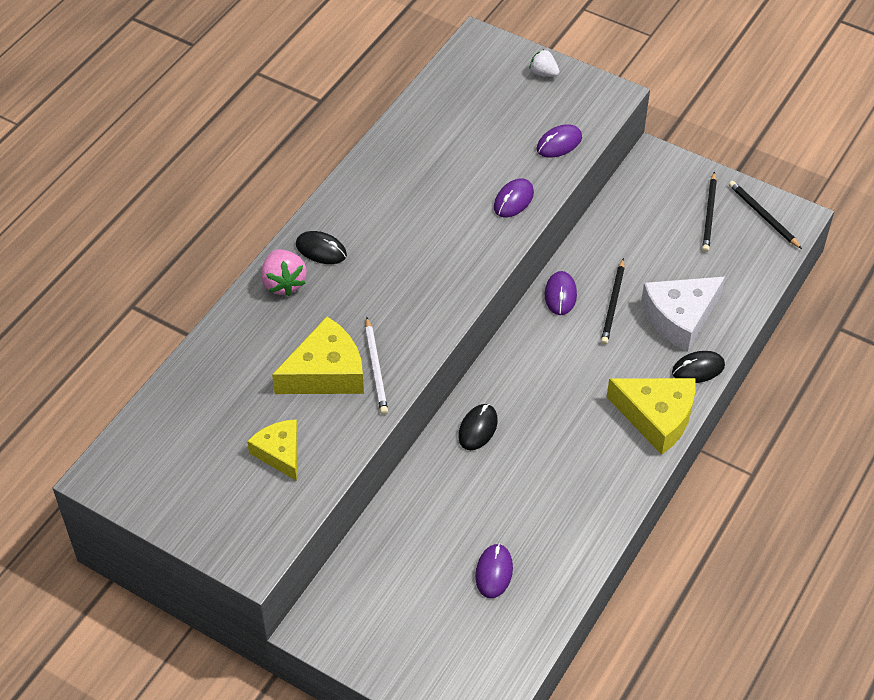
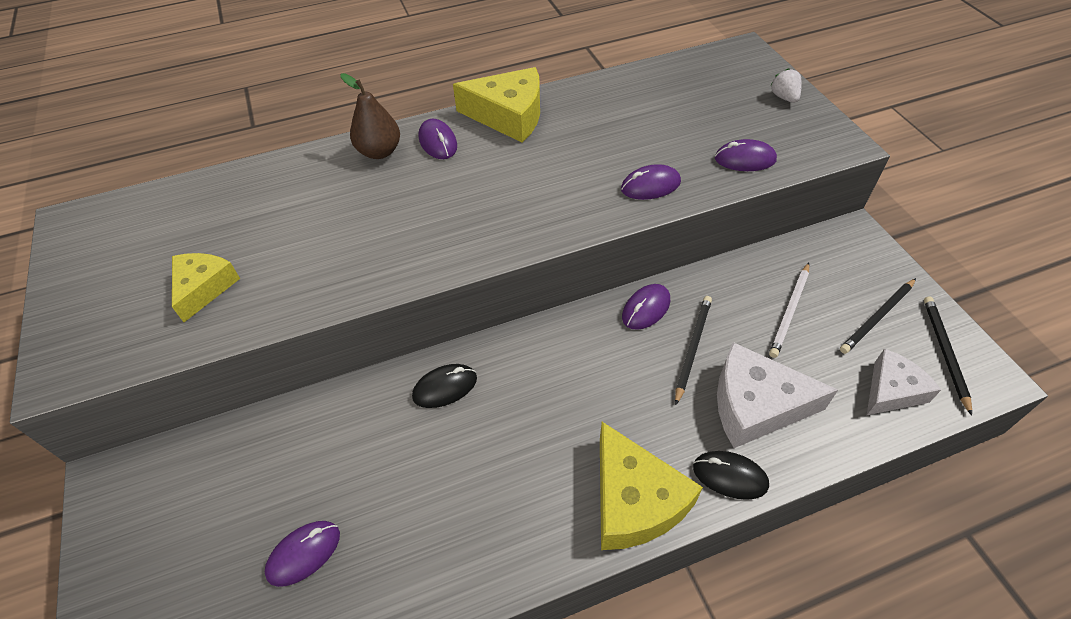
camera: 40 degrees right, 0 degrees up
(283, 283) = (379, 152): pink strawberry -> brown pear
(321, 250) = (438, 142): black mouse -> purple mouse
(326, 372) = (323, 241): yellow cheese -> yellow cheese (509, 116)
(376, 368) = (366, 263): white pencil -> white pencil (790, 311)
(613, 304) = (692, 348): black pencil -> black pencil turned 150 degrees clockwise
(750, 260) = (892, 390): none -> white cheese

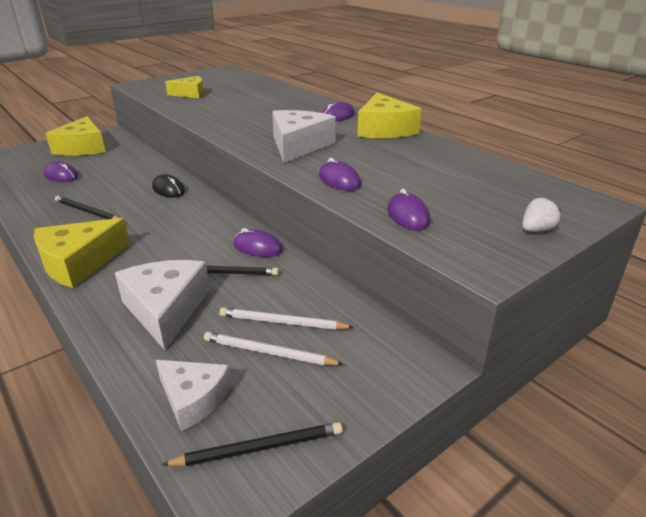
camera: 70 degrees right, 20 degrees down
(171, 525) = (82, 148): none -> yellow cheese
(379, 152) = (317, 106): brown pear -> none
(529, 198) = (298, 145): none -> white cheese
(730, 476) = (95, 302): black mouse -> none
(833, 329) = (268, 352): none -> white pencil
(877, 317) = (296, 386): black pencil -> black pencil (87, 211)

